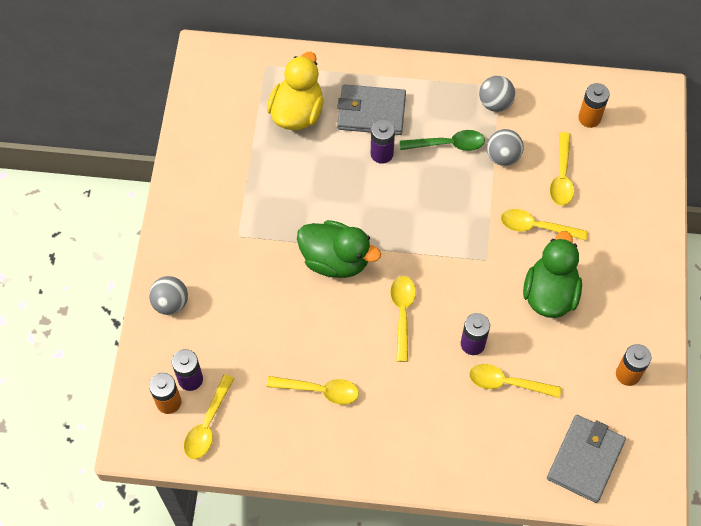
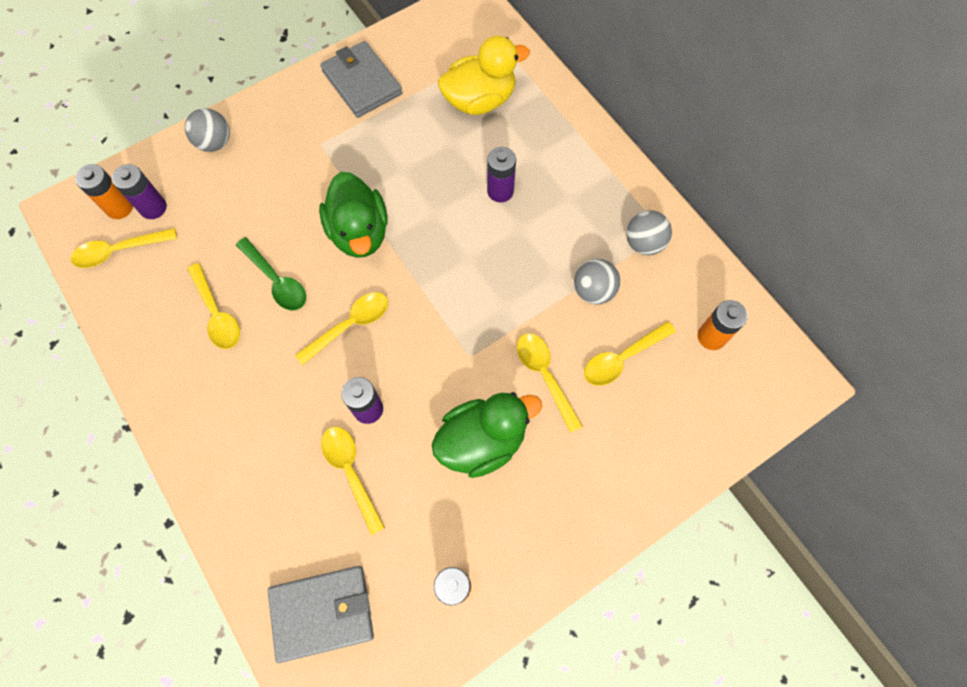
camera: 50 degrees right, 5 degrees up
(371, 112) = (534, 153): grey wallet -> grey wallet (362, 82)
(448, 144) = (561, 236): green spoon -> green spoon (276, 280)

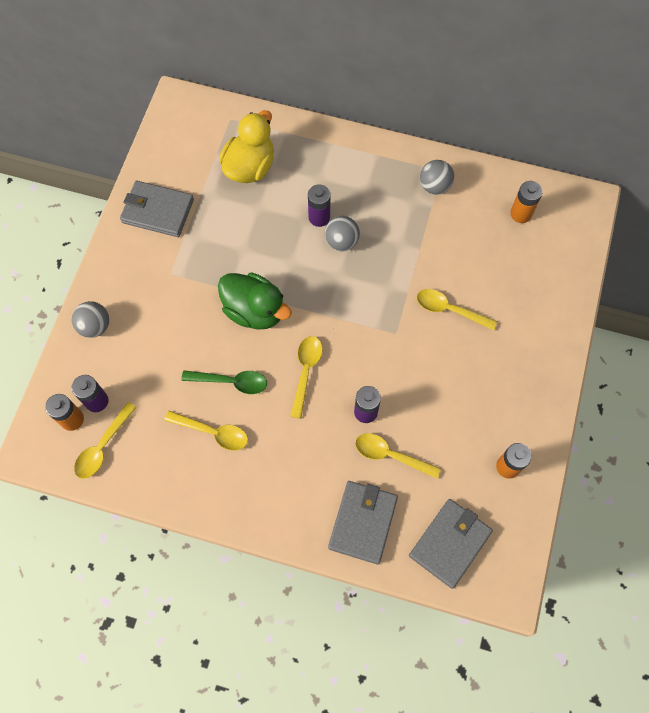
camera: 40 degrees left, 0 degrees up
(262, 515) = (362, 522): none -> grey wallet
(482, 441) = (449, 375): green duck -> none
(593, 291) = (431, 237): grey ball -> grey ball (341, 241)
(622, 358) = (483, 265): yellow spoon -> none

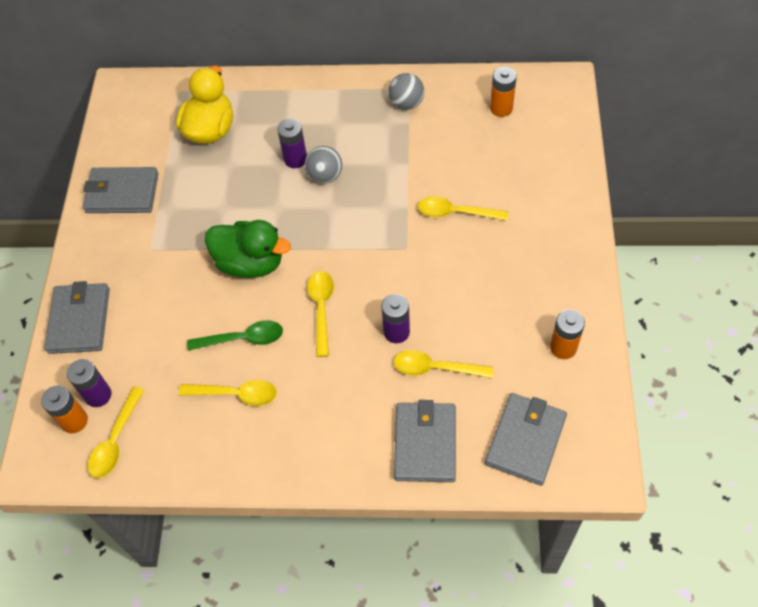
camera: 10 degrees left, 10 degrees down
(95, 326) = (79, 320): grey ball -> grey wallet

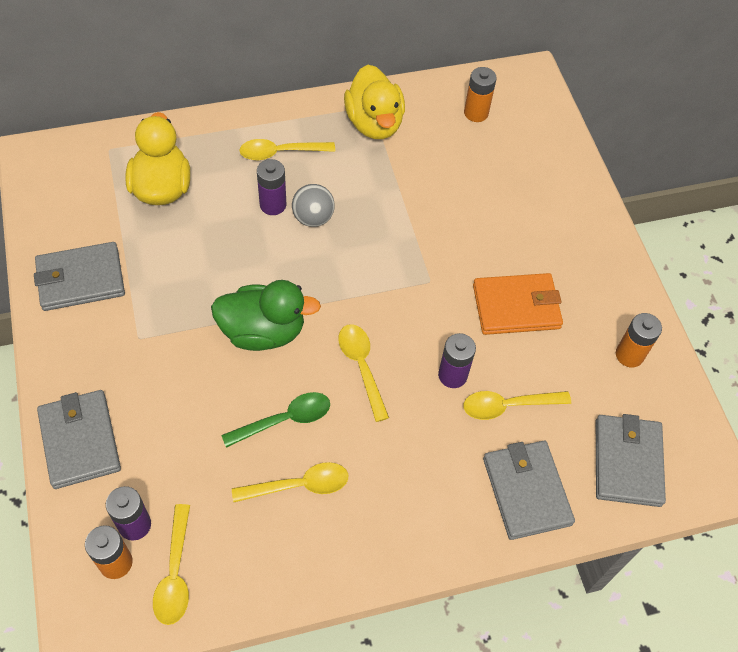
camera: 25 degrees left, 0 degrees up
(406, 103) = (374, 123): grey ball -> yellow duck
(456, 213) = (469, 233): yellow spoon -> yellow spoon (280, 152)
(475, 284) = (516, 306): none -> orange wallet

